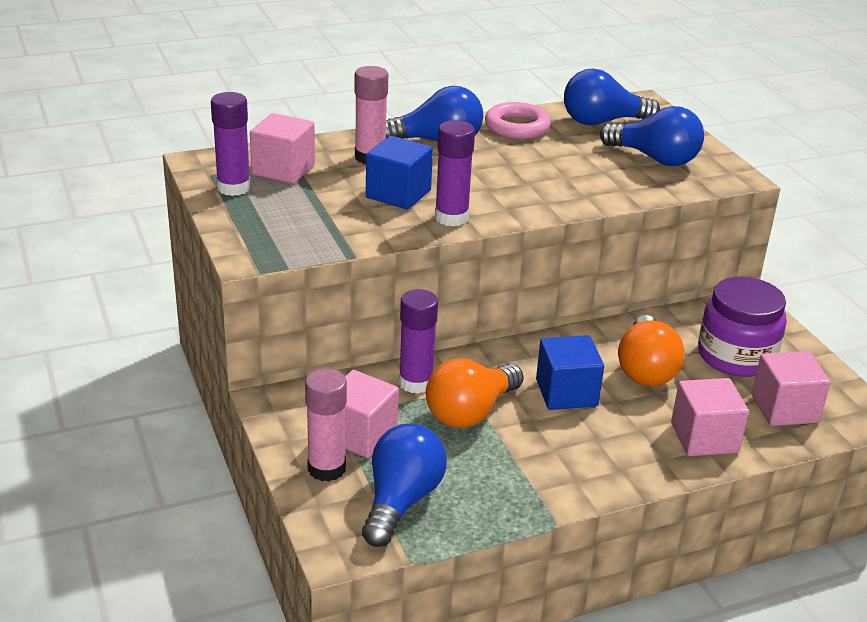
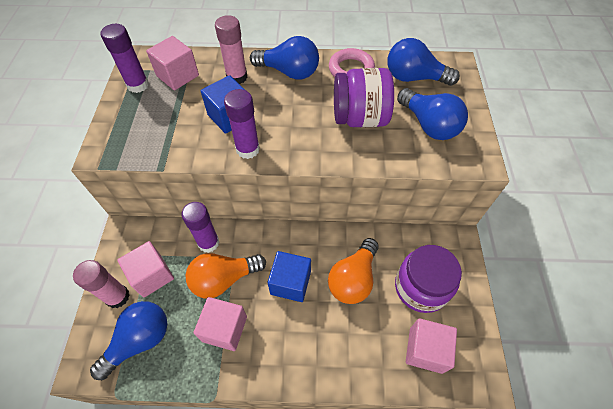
camera: 25 degrees right, 25 degrees up
(567, 167) = (359, 118): none -> purple jar
(704, 438) = (354, 357): pink cube -> pink cube (224, 329)

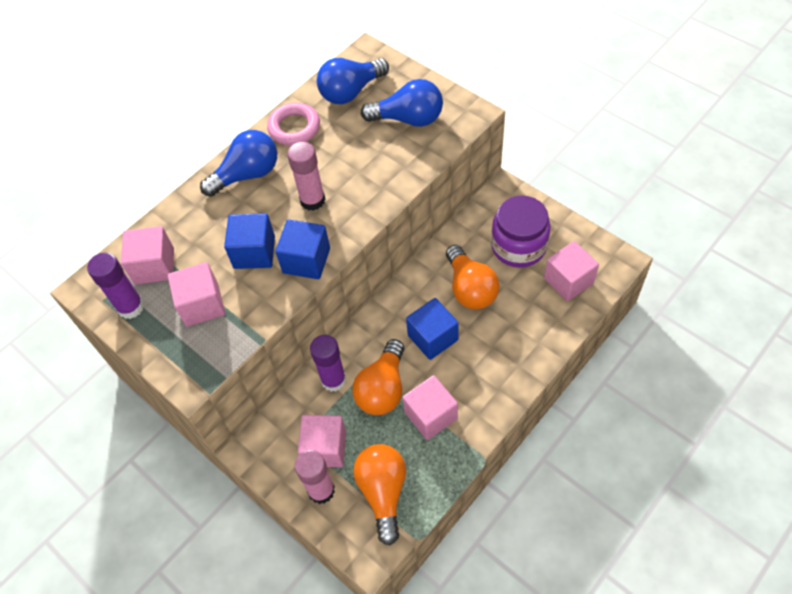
camera: 45 degrees left, 0 degrees up
(140, 340) = (383, 492): blue light bulb -> orange light bulb
(166, 118) = (202, 305): none -> pink cube
(237, 77) = (209, 219): pink glue stick -> pink glue stick (312, 200)
(248, 149) = (306, 260): purple glue stick -> blue cube
(359, 118) = (354, 159): purple jar -> none

